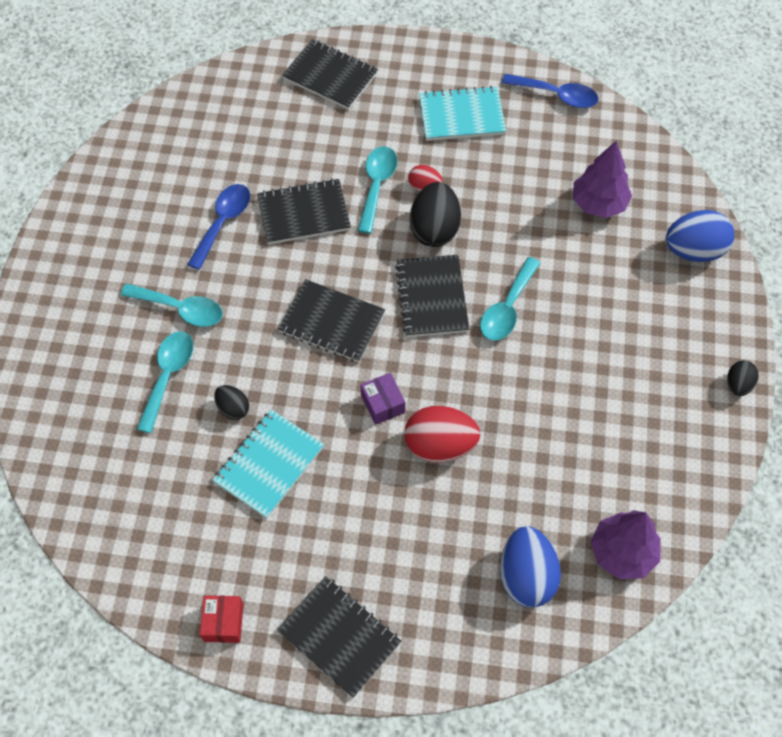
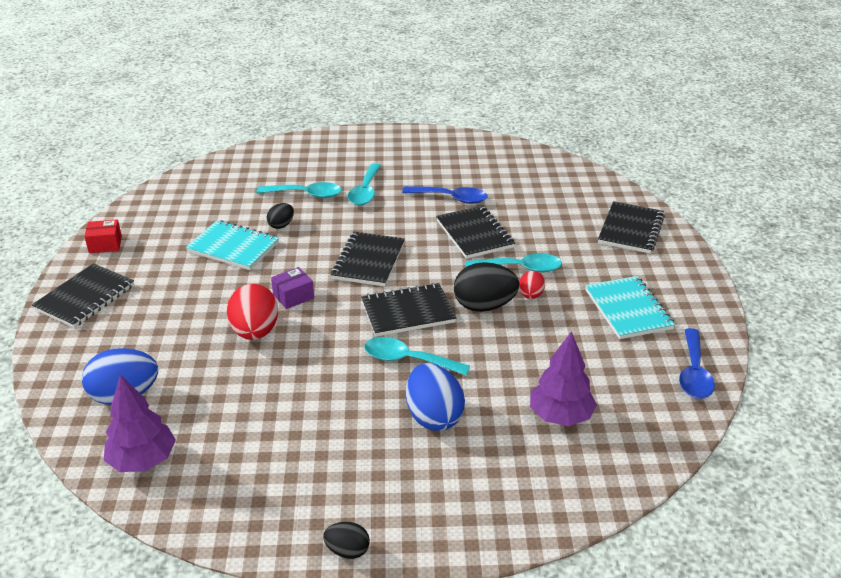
camera: 80 degrees right, 25 degrees down
(694, 250) = (525, 502): blue egg -> blue egg (433, 416)

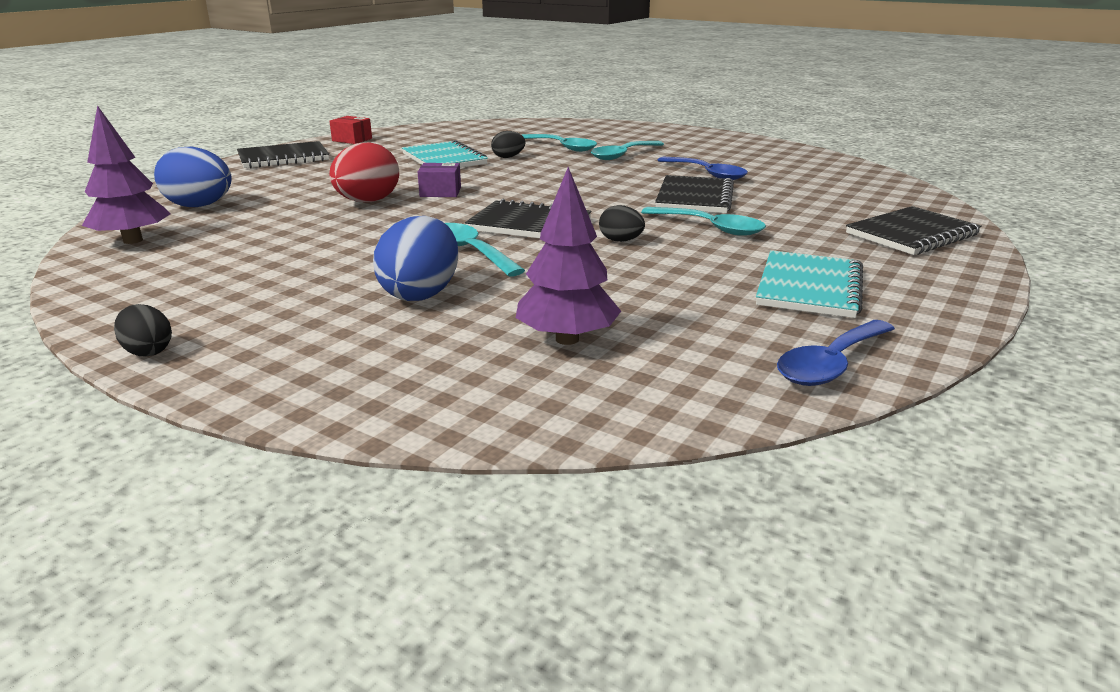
camera: 35 degrees right, 10 degrees down
(369, 261) = (550, 189): black notebook -> none
(484, 306) = (620, 241): black egg -> black egg, size x0.54
(530, 295) = (691, 247): red egg -> none

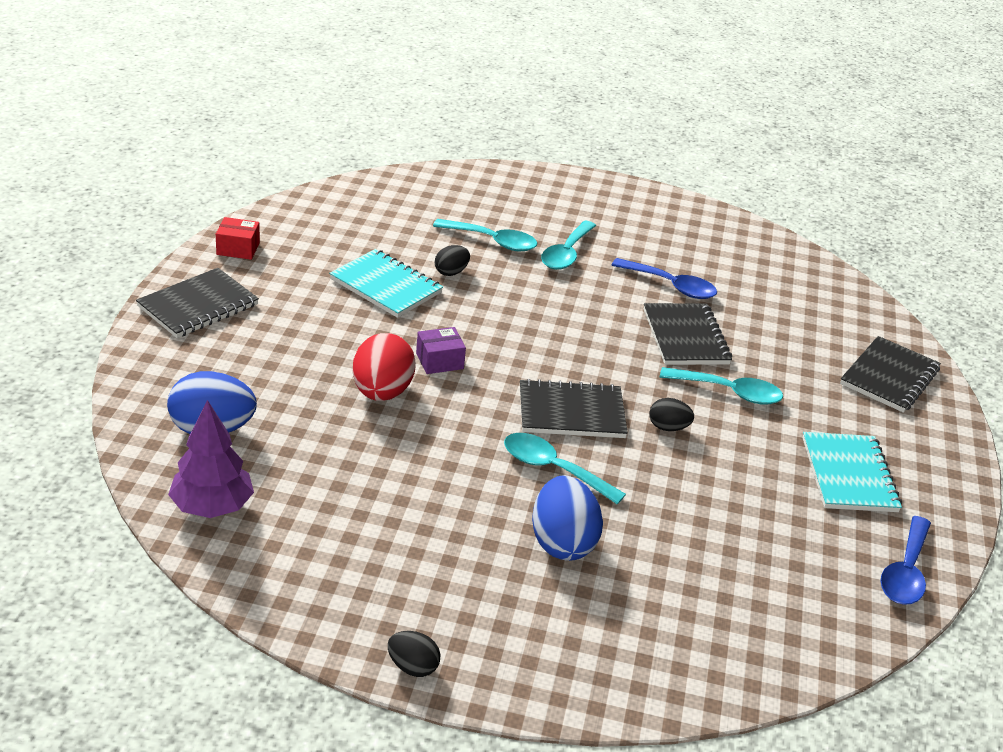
camera: 25 degrees left, 10 degrees up
(567, 339) = (717, 581): purple tree -> none

